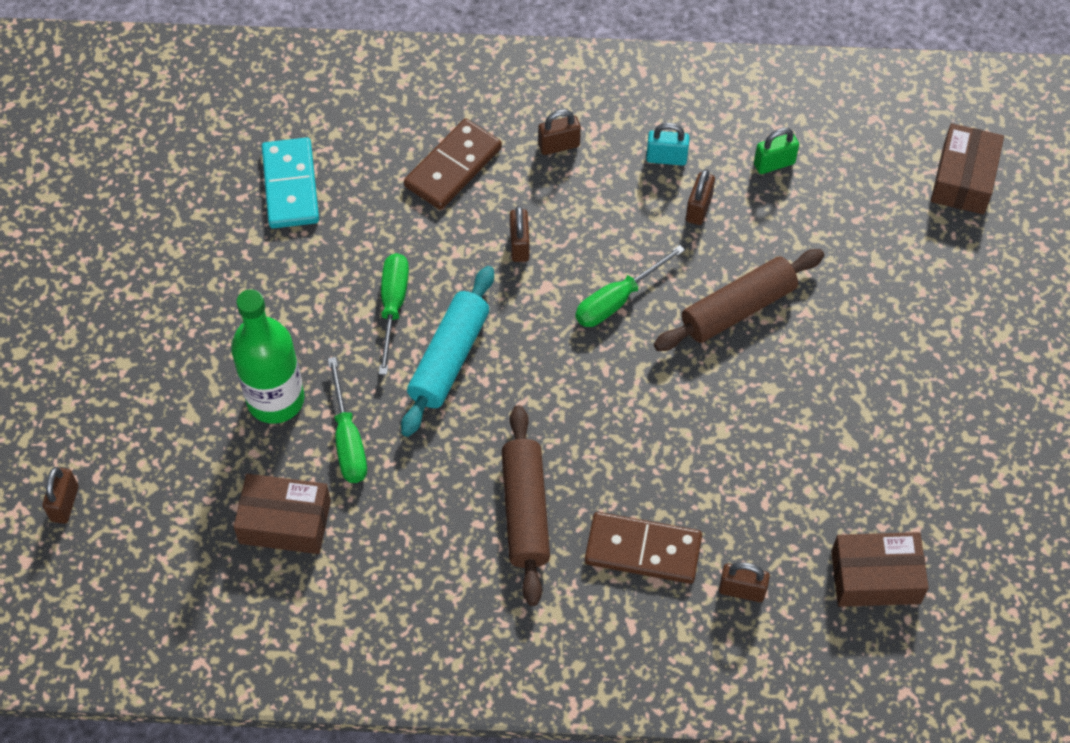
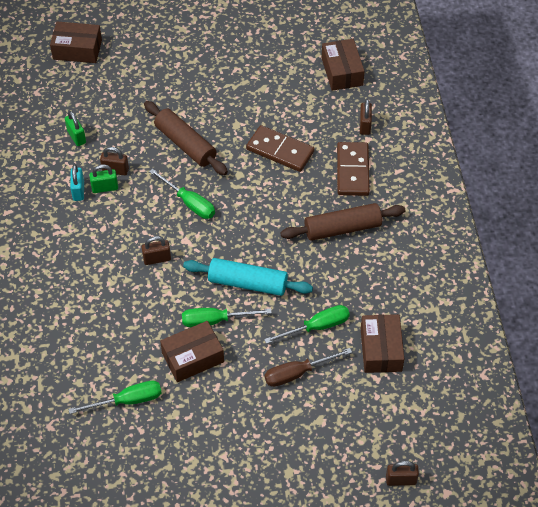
camera: 100 degrees left, 5 degrees down
(275, 400) = (297, 373): green bottle -> brown screwdriver
(290, 186) = (127, 401): turquoise domino -> green screwdriver
(338, 270) = (193, 357): none -> brown box
(453, 167) = (99, 306): brown domino -> brown domino (280, 151)
(559, 145) = (75, 249): brown padlock -> none
(666, 192) = (105, 188): none -> green padlock

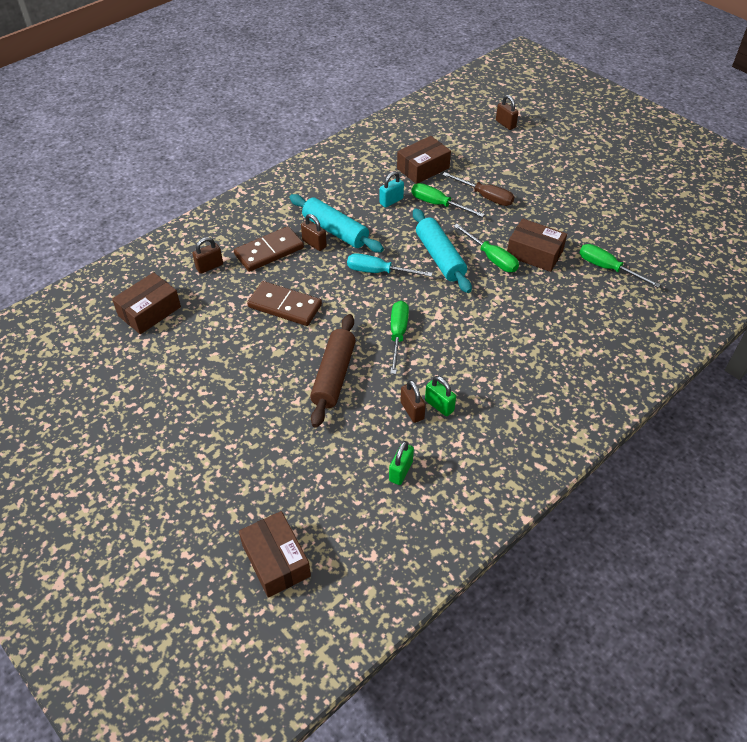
camera: 125 degrees left, 5 degrees down
(78, 191) = (462, 424): turquoise padlock -> turquoise padlock (391, 201)
(157, 259) = (475, 323): brown padlock -> brown padlock (314, 243)
(267, 230) = (378, 272): none -> turquoise screwdriver
(280, 151) = (285, 306): brown domino -> brown domino turned 60 degrees counterclockwise
(342, 228) = (335, 231): brown rolling pin -> turquoise rolling pin

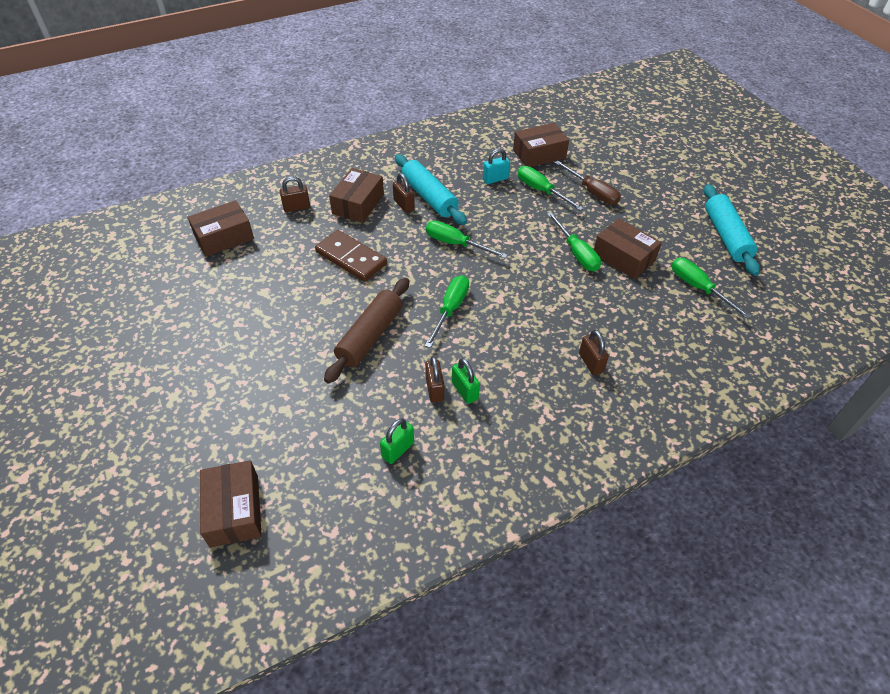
camera: 15 degrees right, 0 degrees up
(269, 251) = (358, 204): brown domino -> brown box
(378, 272) = (455, 244): turquoise screwdriver -> green screwdriver
(440, 257) = (523, 242): turquoise rolling pin -> turquoise rolling pin (726, 236)
(505, 124) = (639, 127): brown padlock -> brown padlock (591, 363)

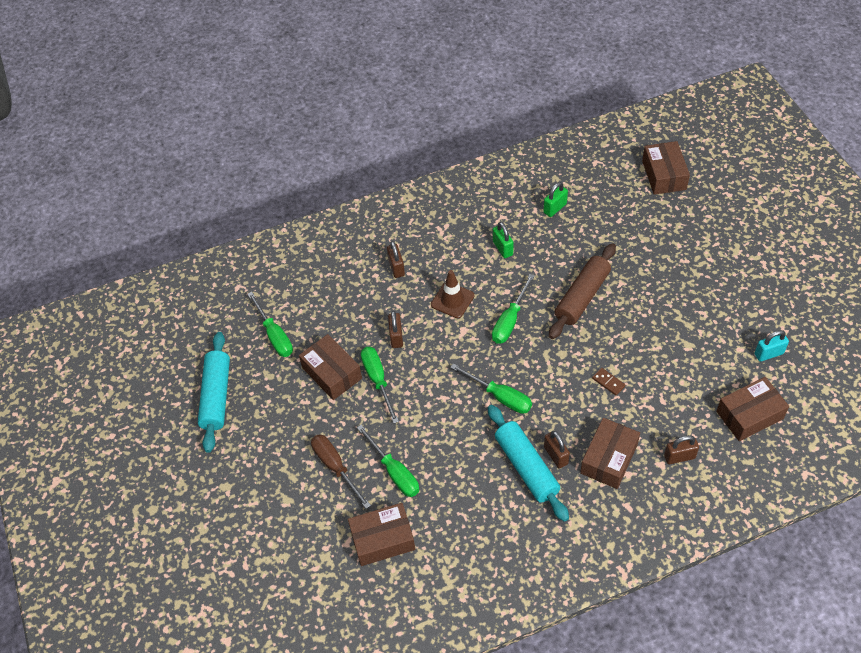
camera: 170 degrees left, 5 degrees up
(351, 258) = (608, 382): brown domino -> brown domino, size x0.44
(434, 389) = (527, 250): brown padlock -> brown padlock (396, 337)
(495, 179) = (445, 494): turquoise padlock -> turquoise padlock (768, 354)
(517, 328) = (452, 300): none -> brown traffic cone

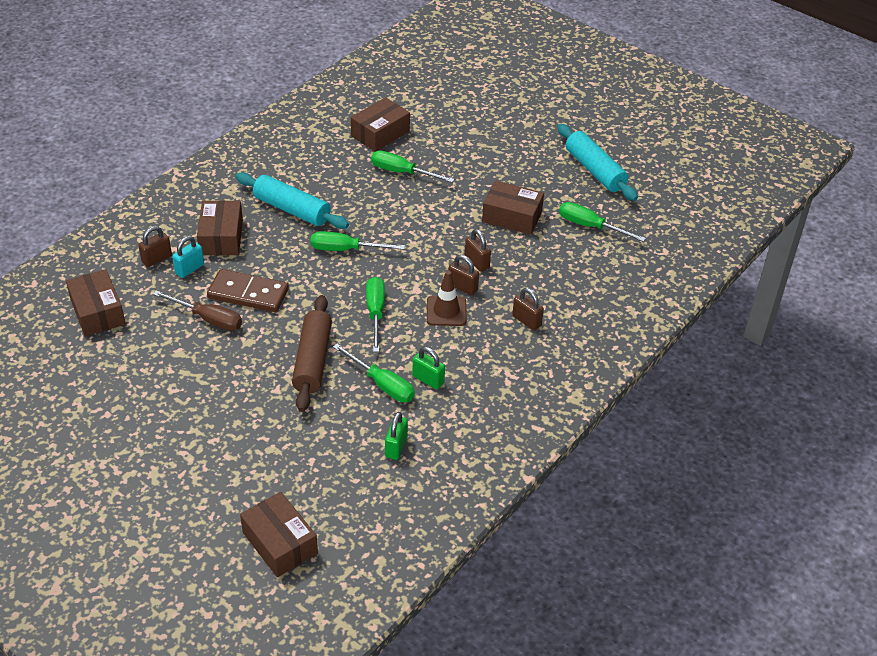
camera: 145 degrees right, 10 degrees down
(335, 467) = (453, 160): brown screwdriver -> brown screwdriver (208, 319)
(378, 380) = (466, 225): green screwdriver -> green screwdriver (382, 384)
(556, 455) = (270, 225): brown padlock -> brown padlock (462, 287)
(608, 382) = (248, 293): brown domino -> brown domino, size x2.27
(749, 415) = (98, 312): brown box -> brown box turned 60 degrees counterclockwise
(768, 354) = (89, 373): turquoise padlock -> turquoise padlock (189, 269)

